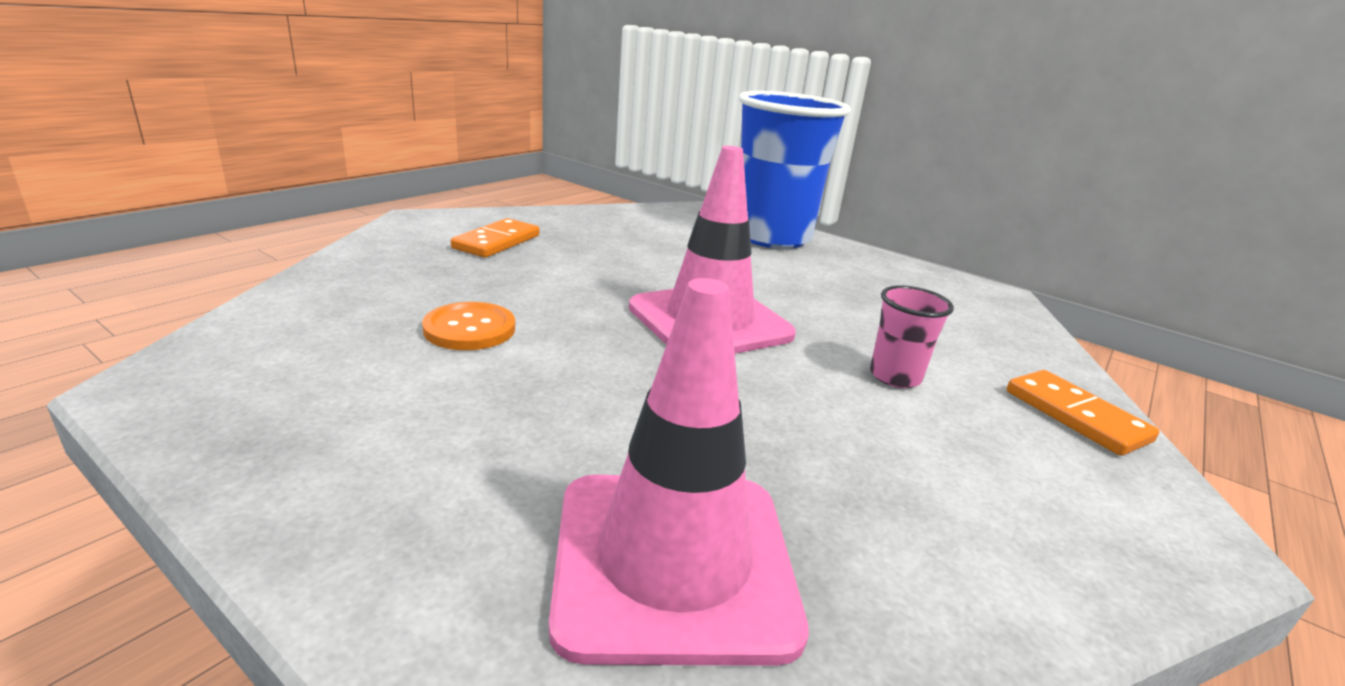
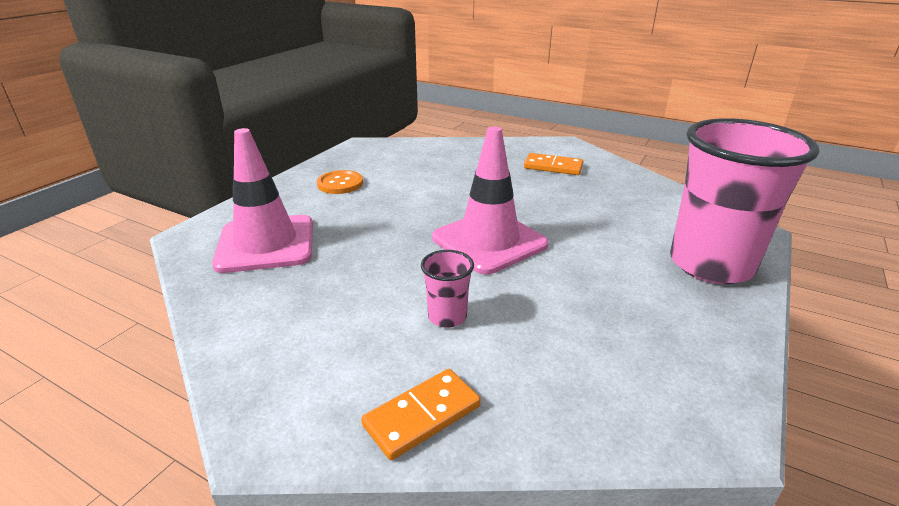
camera: 85 degrees right, 5 degrees up
(469, 329) = (433, 180): orange button -> orange button (340, 184)
(771, 237) = (711, 264): blue cup -> pink cup

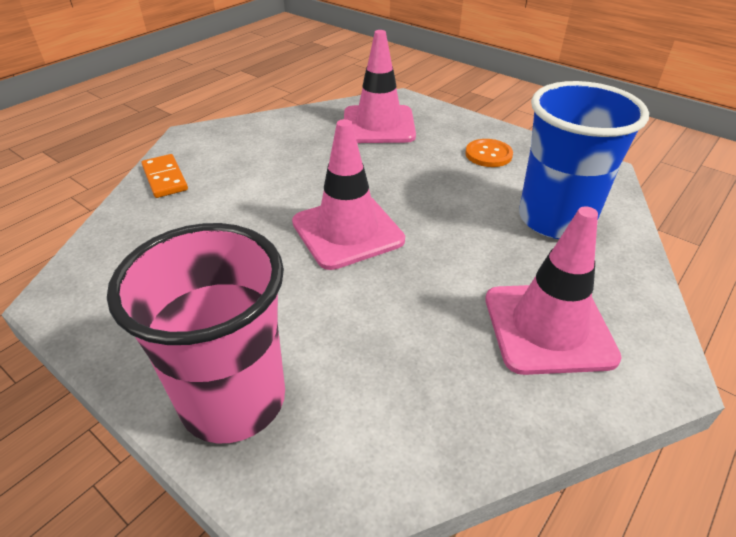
camera: 100 degrees right, 10 degrees up
(437, 162) = (555, 219): none -> blue cup
(447, 317) = (247, 195): pink cup -> none
(553, 167) = (548, 327): orange domino -> pink traffic cone

